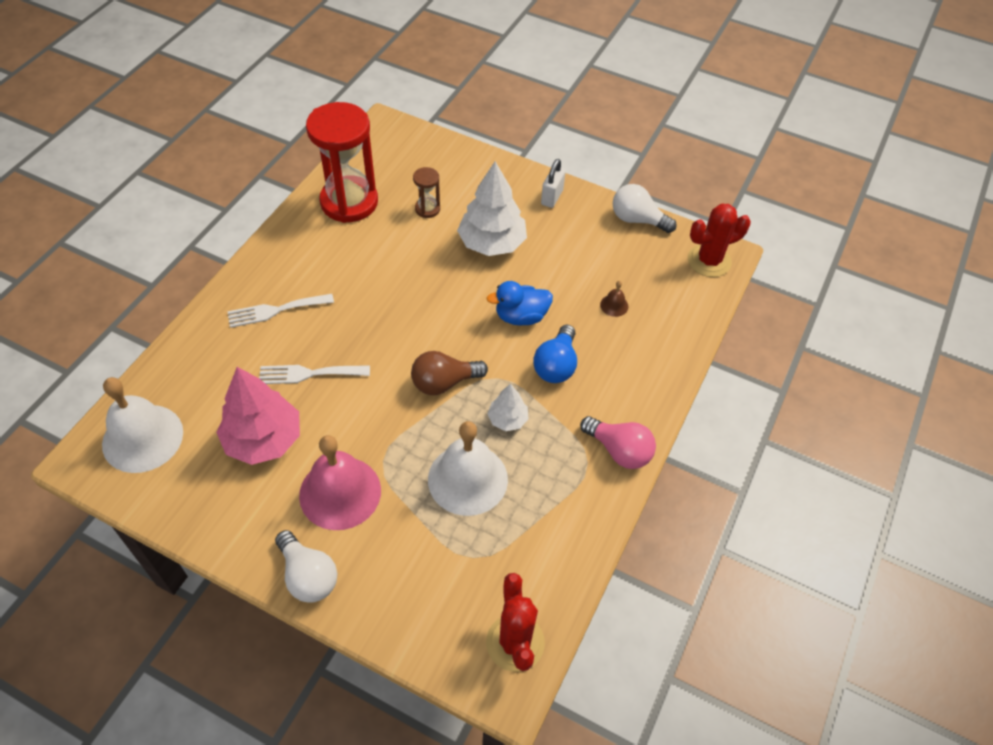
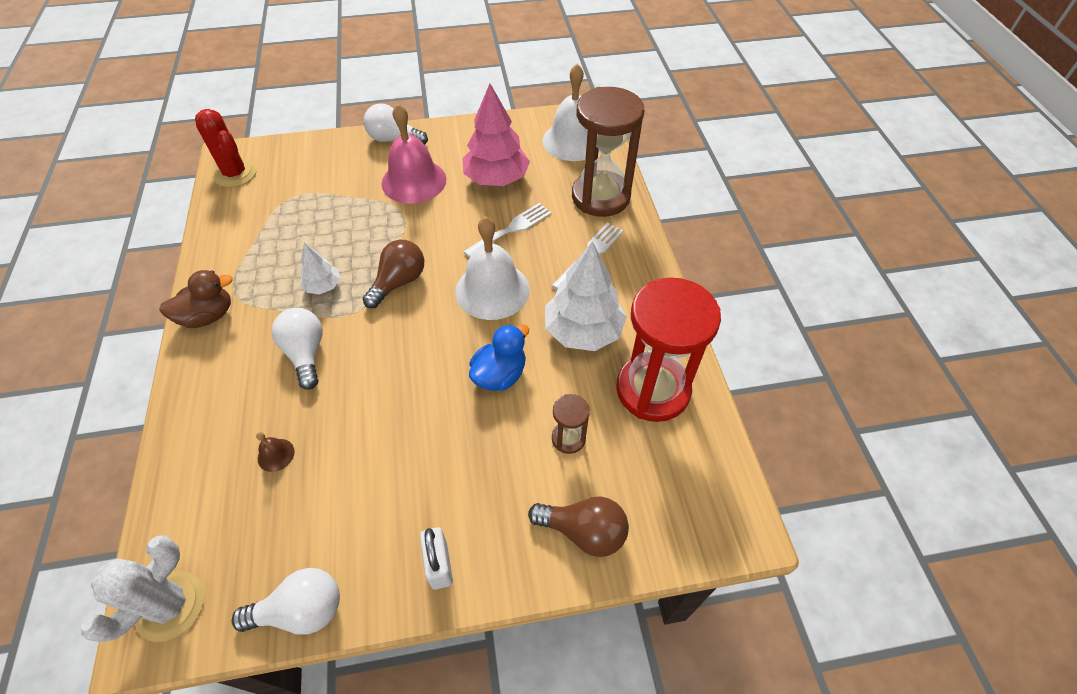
camera: 145 degrees right, 0 degrees up
(201, 356) = (600, 197): none -> brown hourglass
(464, 168) = (583, 531): none -> brown light bulb
(467, 479) = (328, 233): white bell -> white bell (492, 290)
(492, 243) = (462, 443): white tree -> white tree (583, 331)
(521, 316) = (371, 379): blue duck -> blue duck (499, 375)
(556, 365) = (306, 353): blue light bulb -> white light bulb
(619, 451) = (208, 316): pink light bulb -> brown duck
(709, 261) = (170, 606): red cactus -> white cactus

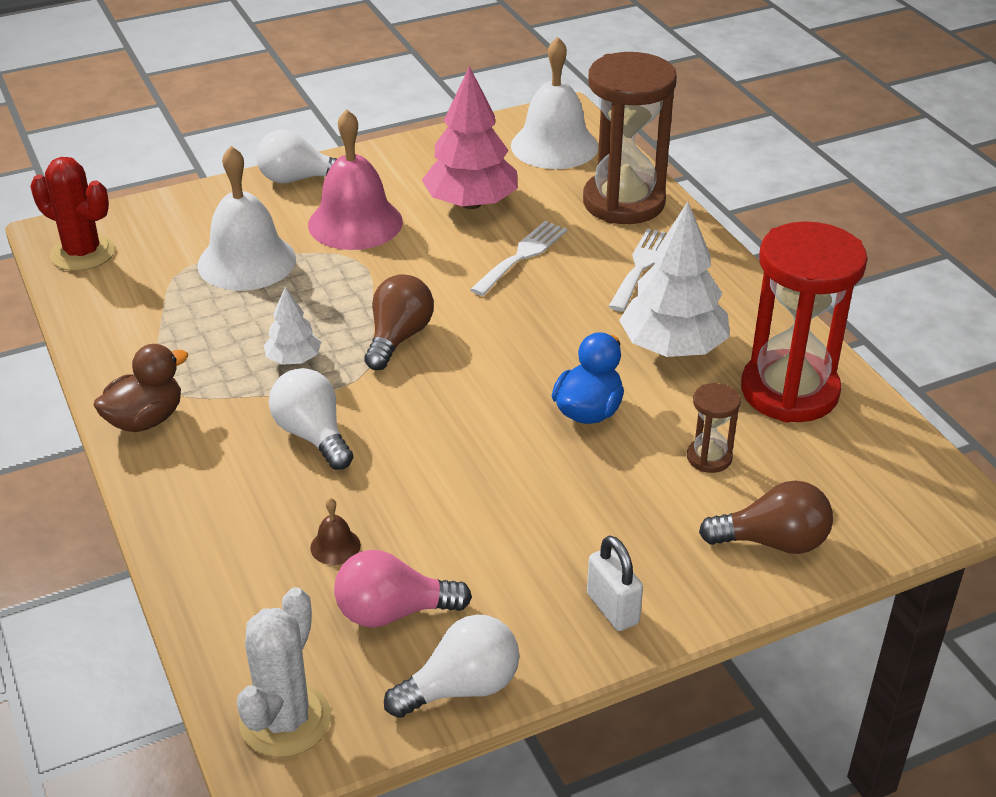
camera: 15 degrees left, 15 degrees down
(287, 525) = (393, 612): none -> pink light bulb
(492, 290) = (531, 325): white bell -> white bell (247, 261)

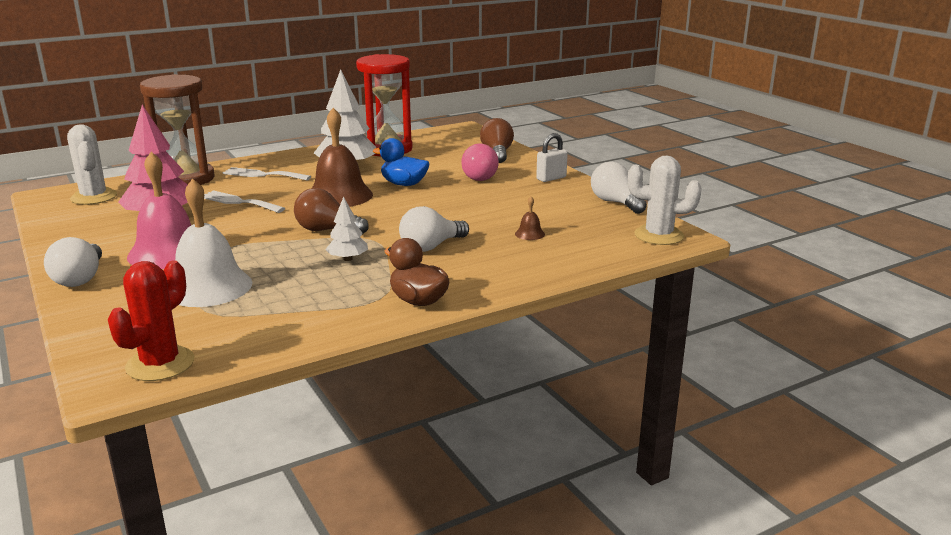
camera: 95 degrees left, 15 degrees down
(393, 612) = (573, 218): pink light bulb -> pink light bulb (478, 177)
(539, 344) = (339, 195): none -> brown bell
(554, 146) = (94, 197): white bell -> white cactus
(709, 458) = (440, 162): brown hourglass -> none

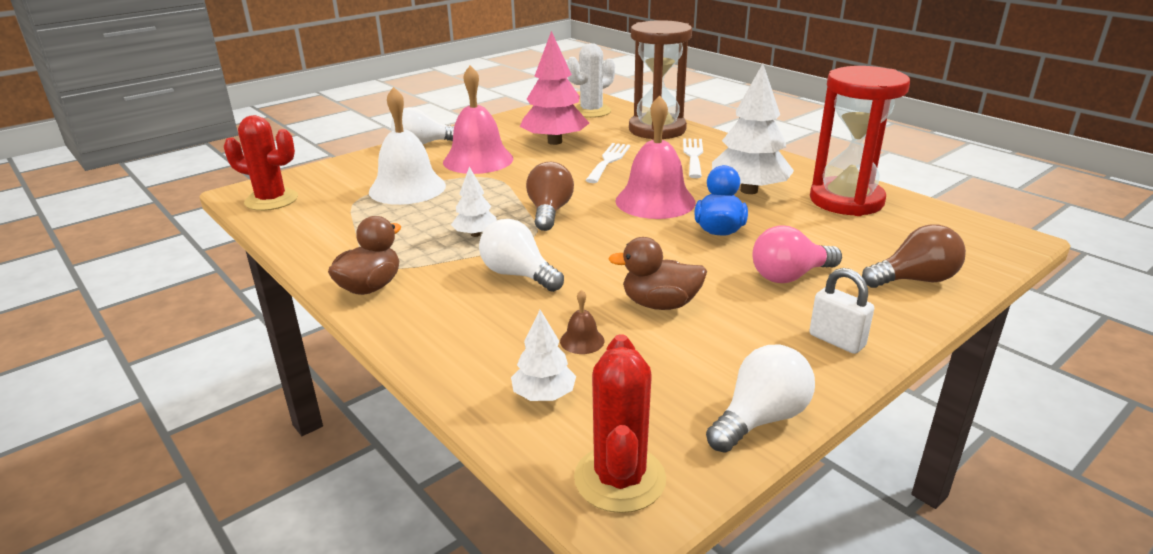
camera: 80 degrees right, 5 degrees up
(339, 195) = (655, 201): brown bell -> pink bell
(495, 210) = (660, 304): none -> brown duck
(585, 247) = (544, 395): none -> white tree
(659, 235) = (619, 479): white cactus -> red cactus

